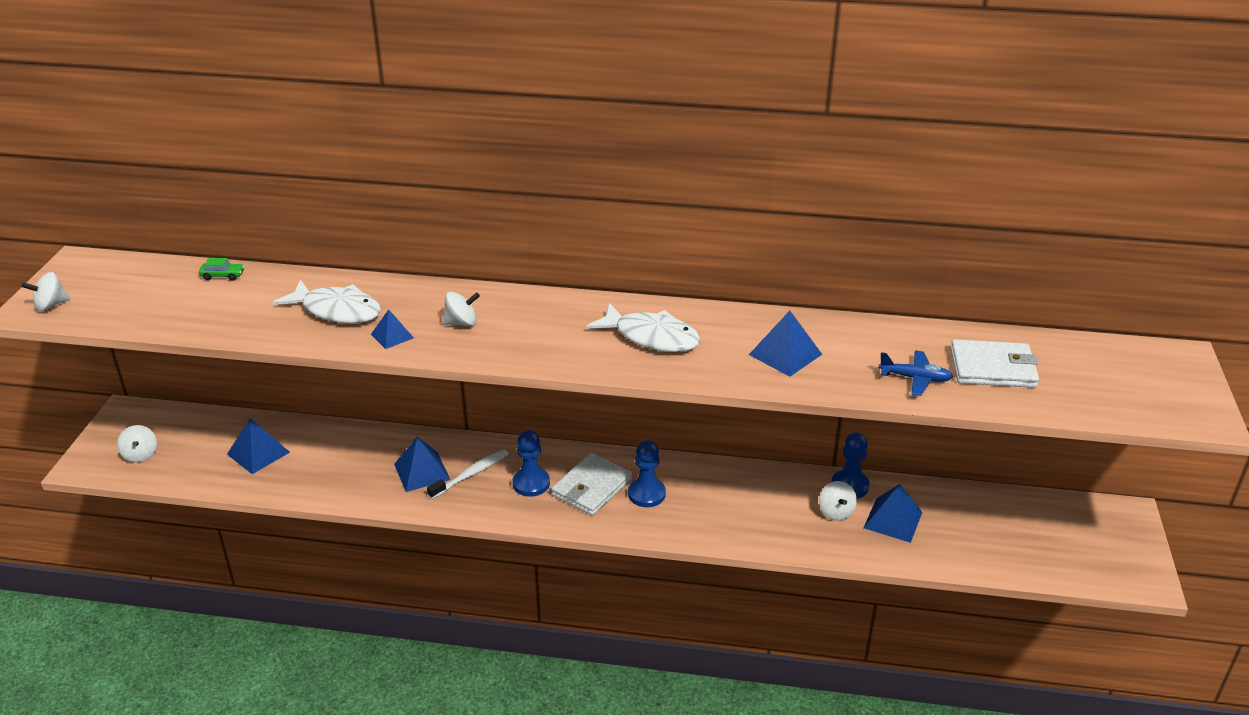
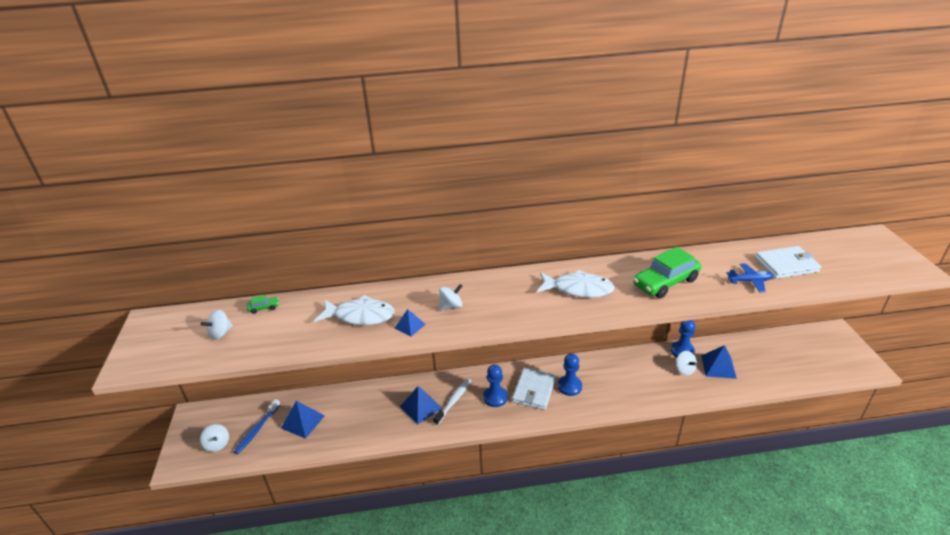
camera: 15 degrees left, 0 degrees up
(51, 305) = (142, 359): white spinning top -> white spinning top (220, 333)
(196, 449) = (257, 430): none -> blue toothbrush
(785, 354) = (665, 282): blue pyramid -> green car

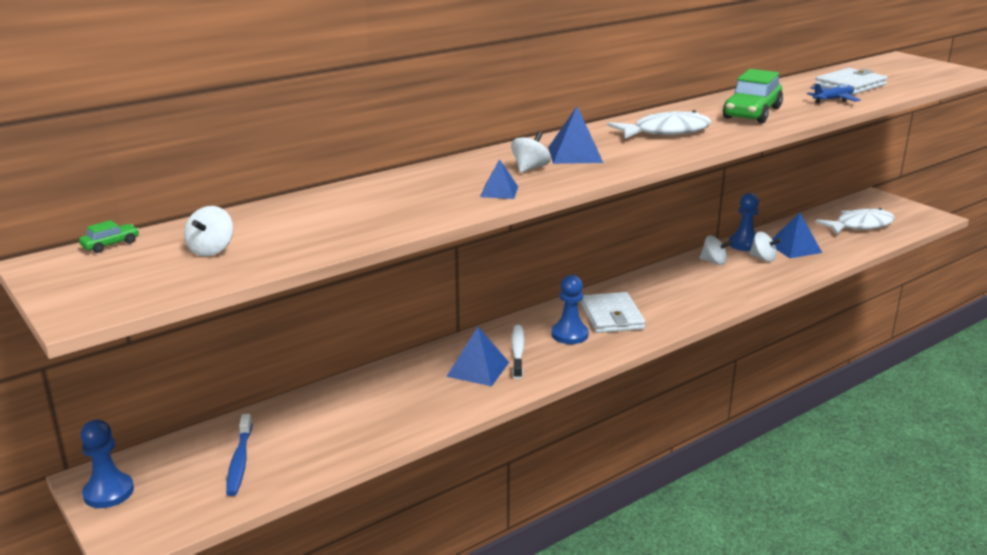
camera: 30 degrees left, 10 degrees down
(217, 444) = (184, 497): white spinning top -> white spinning top (714, 262)
(264, 308) = (249, 217): green car -> green car (110, 244)
(303, 421) = (310, 431): blue pyramid -> blue pyramid (575, 155)
(360, 316) = (416, 197): white fish -> white fish (860, 226)
(569, 386) = (651, 302): blue pawn -> blue pawn (108, 492)

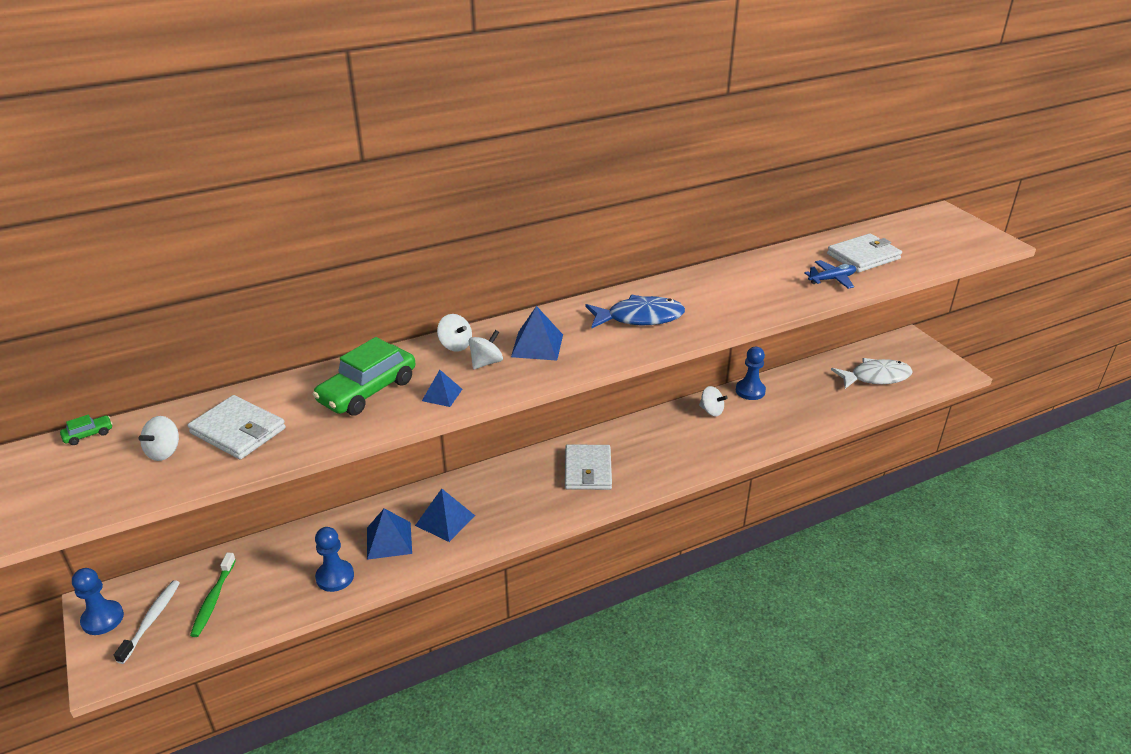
camera: 10 degrees right, 10 degrees up
(240, 461) = (213, 599): blue toothbrush -> green toothbrush
(288, 230) = (238, 431): none -> white wallet
(517, 352) = (487, 503): white toothbrush -> white toothbrush (151, 620)
(569, 335) = (541, 488): blue pawn -> blue pawn (335, 577)
(665, 132) = (639, 318): white fish -> blue fish
(752, 113) = (739, 295): green car -> green car (367, 391)
(763, 258) = (760, 411): white spinning top -> white spinning top (455, 345)
(794, 248) = (797, 400): blue pyramid -> blue pyramid (389, 540)

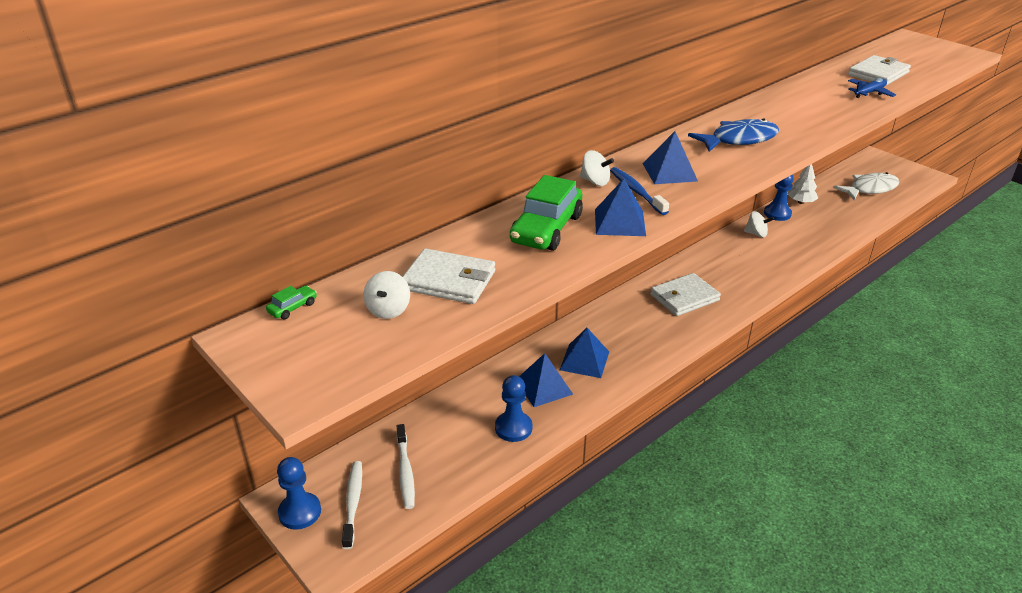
camera: 15 degrees left, 0 degrees up
(213, 599) = (405, 471): green toothbrush -> white toothbrush
(442, 395) = (619, 222): blue pyramid -> blue pyramid, size x1.61
(486, 362) = (636, 191): white spinning top -> blue toothbrush
(588, 470) = (684, 297): white wallet -> white wallet turned 75 degrees clockwise
(785, 381) = (801, 202): none -> white tree

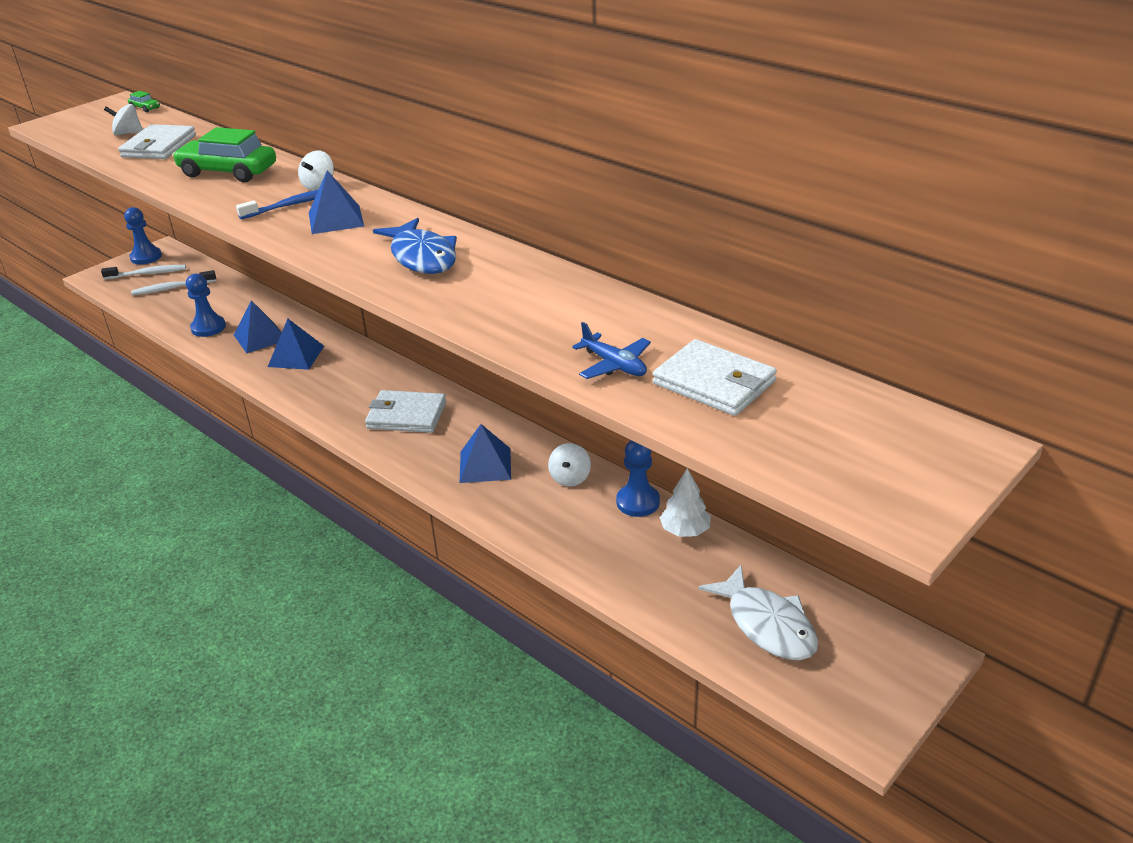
camera: 85 degrees right, 0 degrees up
(619, 222) = (231, 200): blue pyramid -> blue pyramid (485, 465)
(684, 297) = (406, 415): white wallet -> white wallet turned 45 degrees counterclockwise

